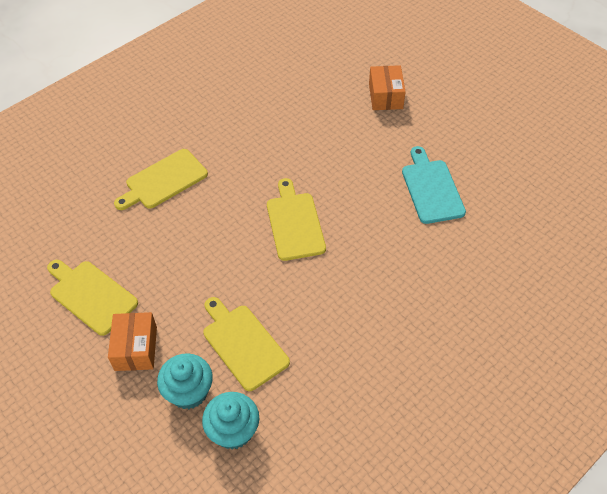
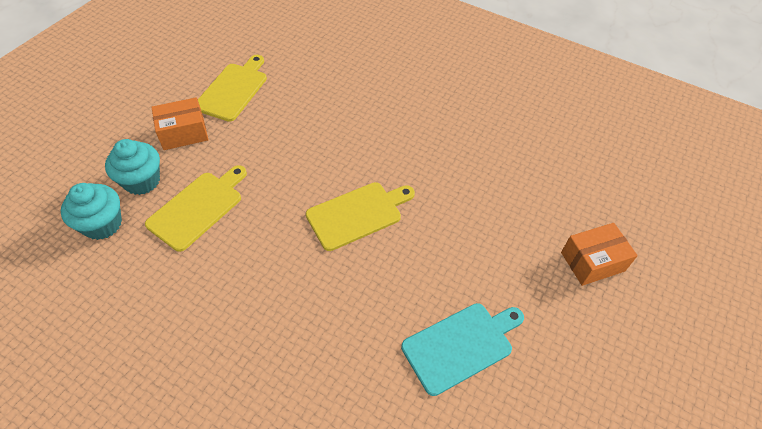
camera: 70 degrees right, 0 degrees up
(163, 180) = (375, 99): yellow cutting board -> none

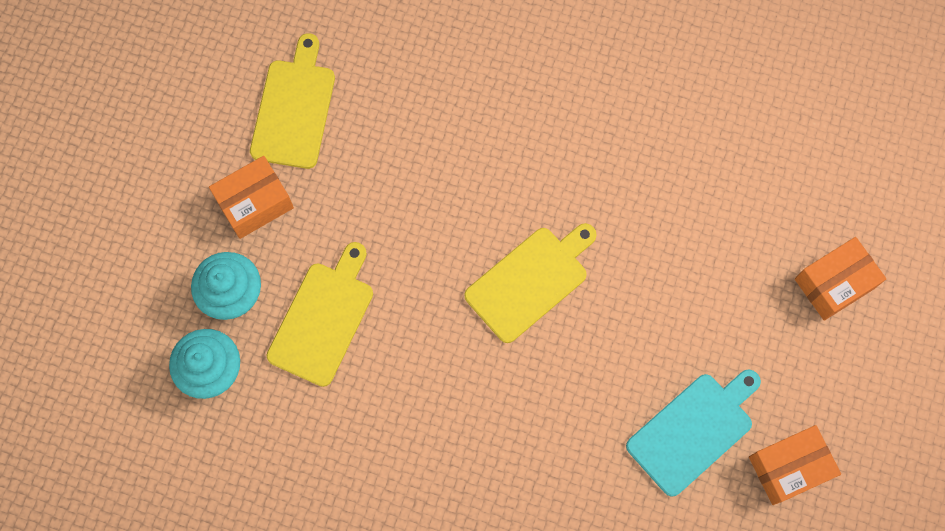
camera: 10 degrees left, 20 degrees up
(540, 394) = (789, 467): none -> orange box

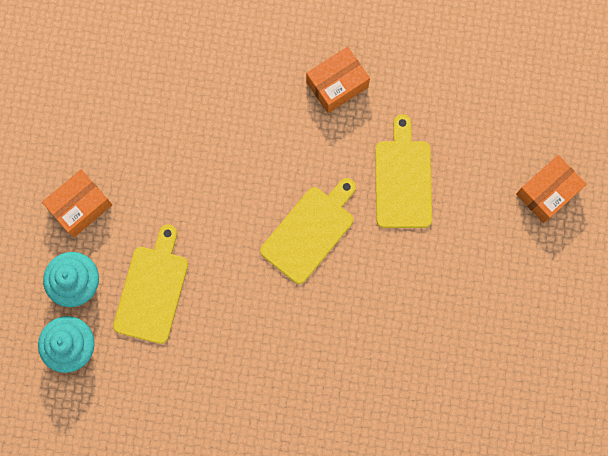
camera: 10 degrees left, 5 degrees up
(294, 108) = (97, 123): yellow cutting board -> yellow cutting board (403, 179)
(693, 430) = (456, 327): turquoise cutting board -> none
(789, 467) = (533, 343): orange box -> orange box (337, 84)

